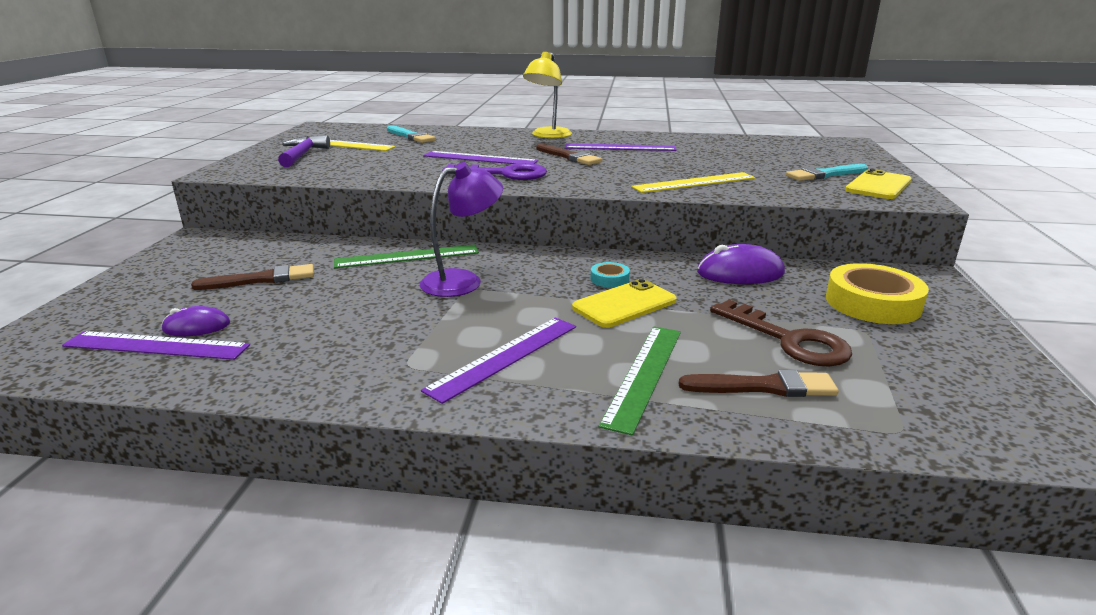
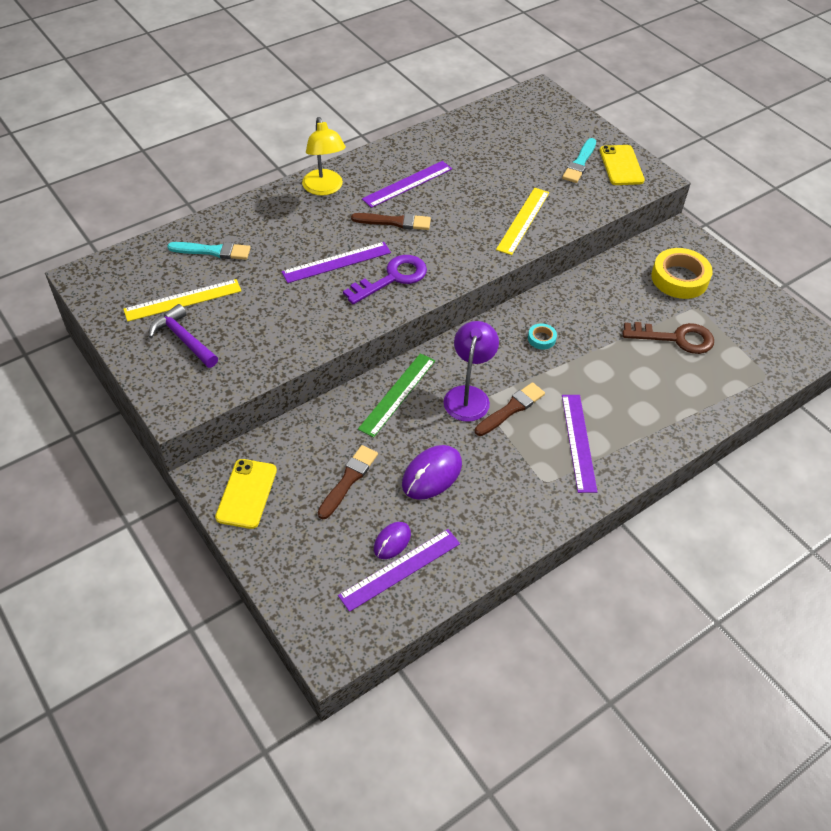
camera: 45 degrees left, 25 degrees up
(624, 304) = (577, 358): yellow phone -> yellow phone (246, 494)
(644, 375) = (649, 409): green ruler -> none
(740, 273) = (596, 287): purple mouse -> purple mouse (432, 474)
(764, 387) = (699, 382): brown brush -> brown brush (511, 409)

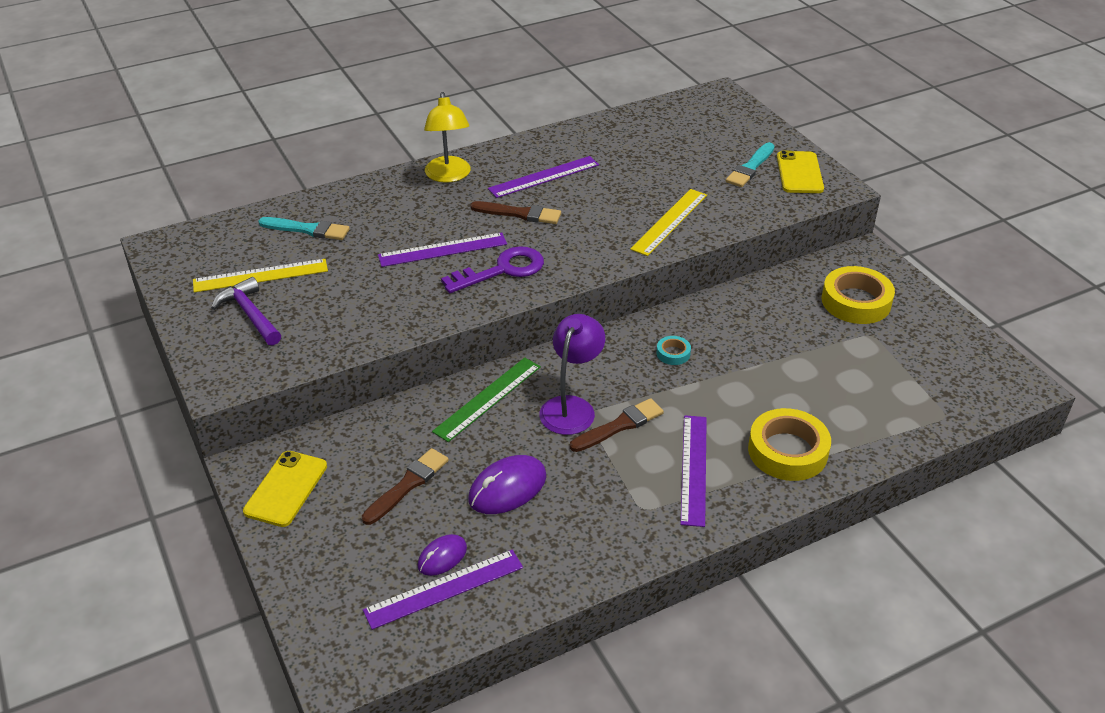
camera: 10 degrees right, 10 degrees down
(649, 419) = (787, 451): none -> yellow tape
(676, 338) = (838, 366): brown key -> none

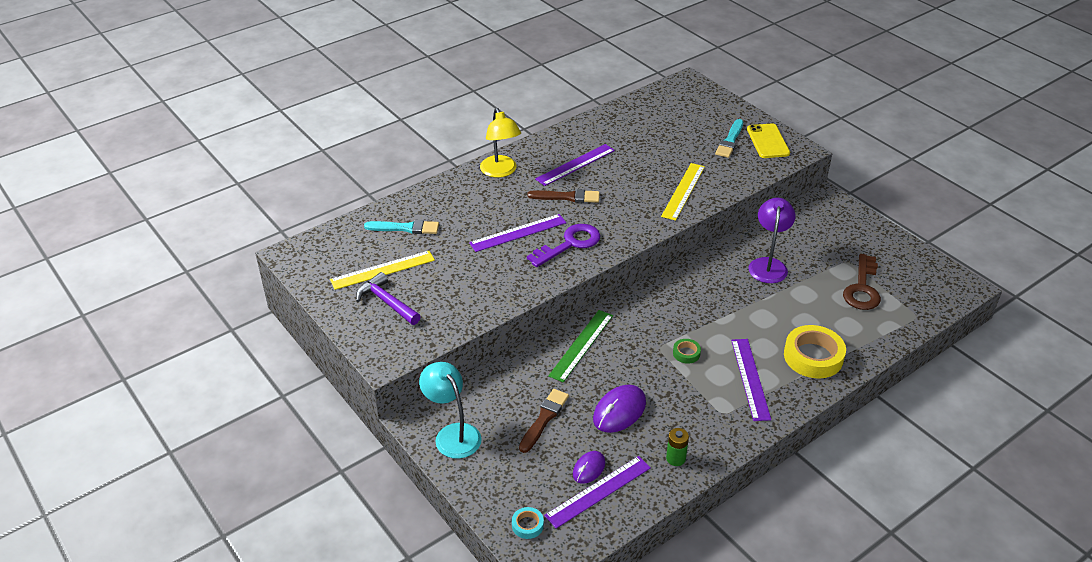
camera: 10 degrees left, 0 degrees up
(286, 489) = (452, 434): yellow phone -> turquoise lamp
(560, 560) = (675, 458): none -> green battery
(571, 407) = (646, 344): purple lamp -> purple lamp (768, 265)
(619, 425) = (686, 353): brown brush -> green tape
(673, 353) = (708, 293): turquoise tape -> turquoise tape (527, 525)
(856, 301) = (830, 237): yellow tape -> none
(881, 371) = (862, 288): none -> brown key

